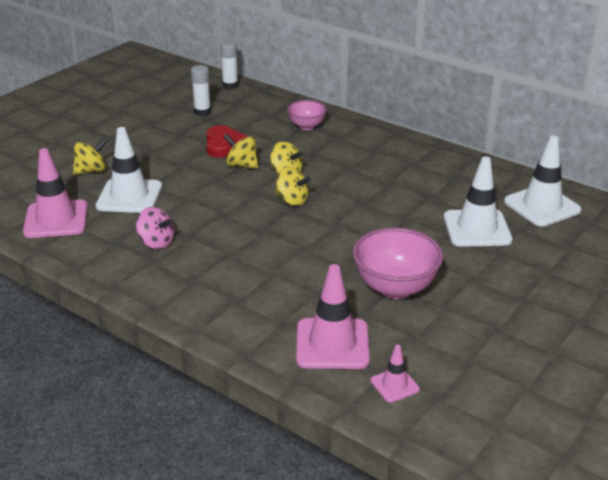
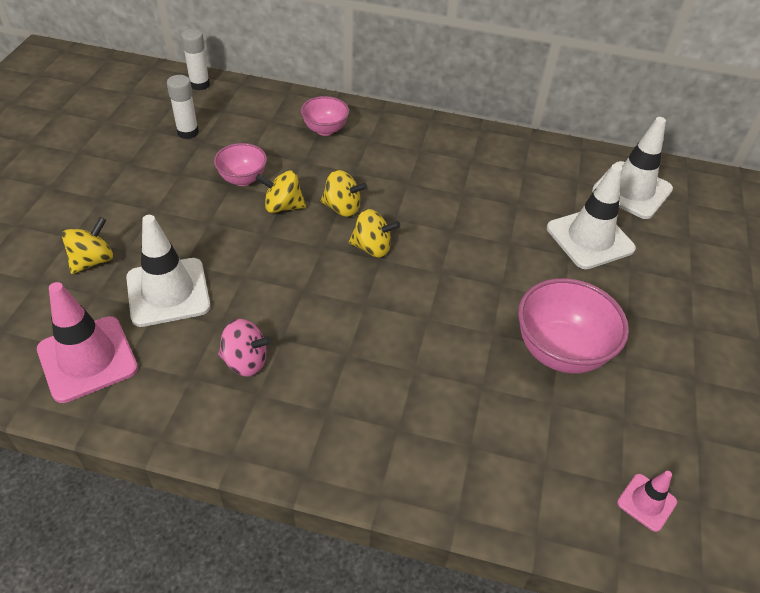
camera: 25 degrees left, 15 degrees up
(223, 145) = (243, 179): red heart -> pink bowl
(332, 344) = (545, 462): pink traffic cone -> none

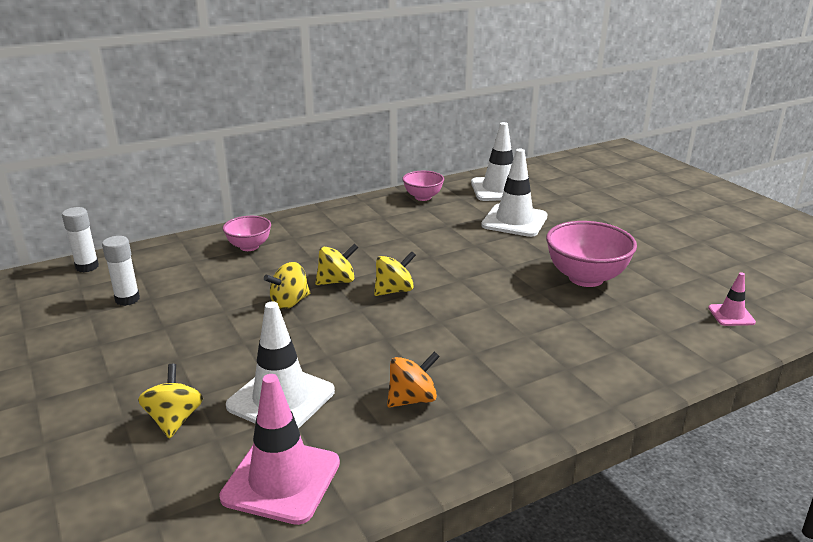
camera: 40 degrees left, 20 degrees down
(243, 179) = (228, 303): pink bowl -> pink bowl (423, 197)
(245, 361) = (412, 399): pink spinning top -> orange spinning top

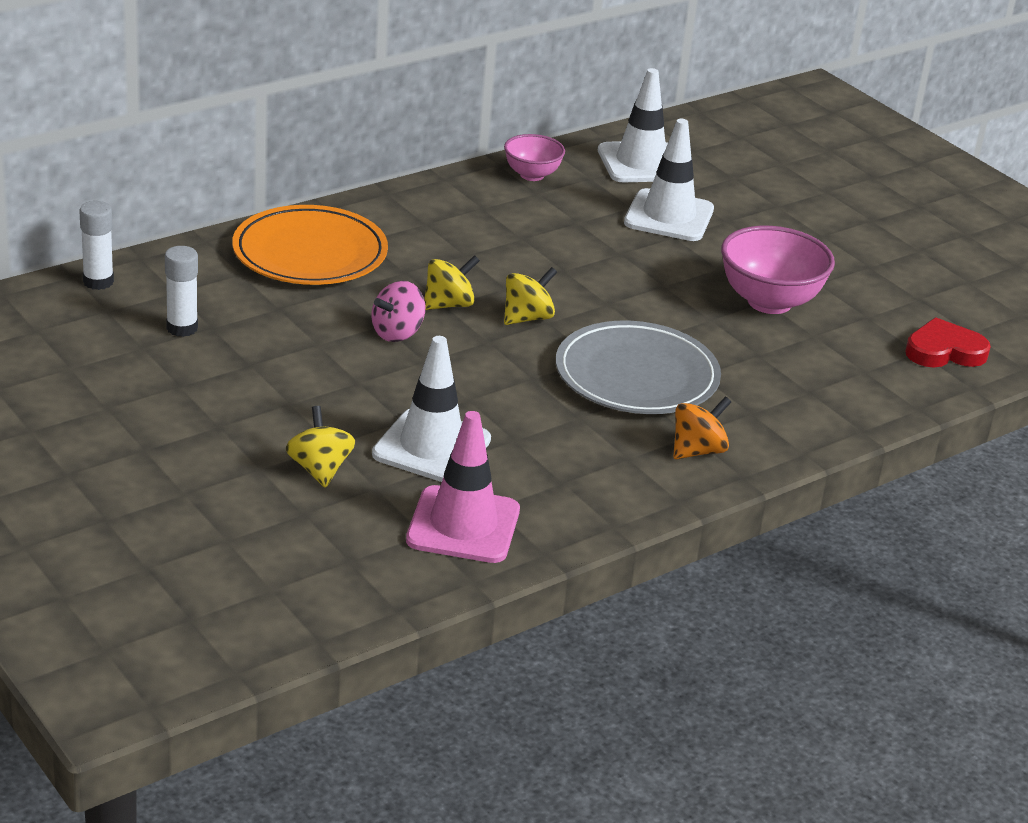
camera: 10 degrees left, 5 degrees up
(249, 247) = (310, 253): pink bowl -> orange plate
(289, 302) = (397, 333): yellow spinning top -> pink spinning top
(412, 399) = (581, 447): orange spinning top -> orange spinning top (697, 451)
(472, 336) = (636, 376): none -> grey plate
(731, 315) = (944, 351): pink traffic cone -> red heart

